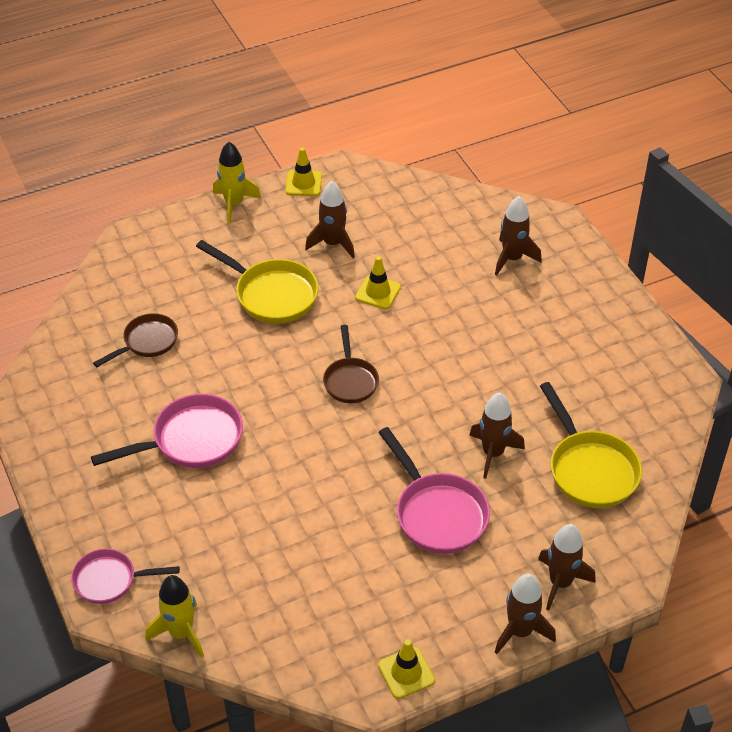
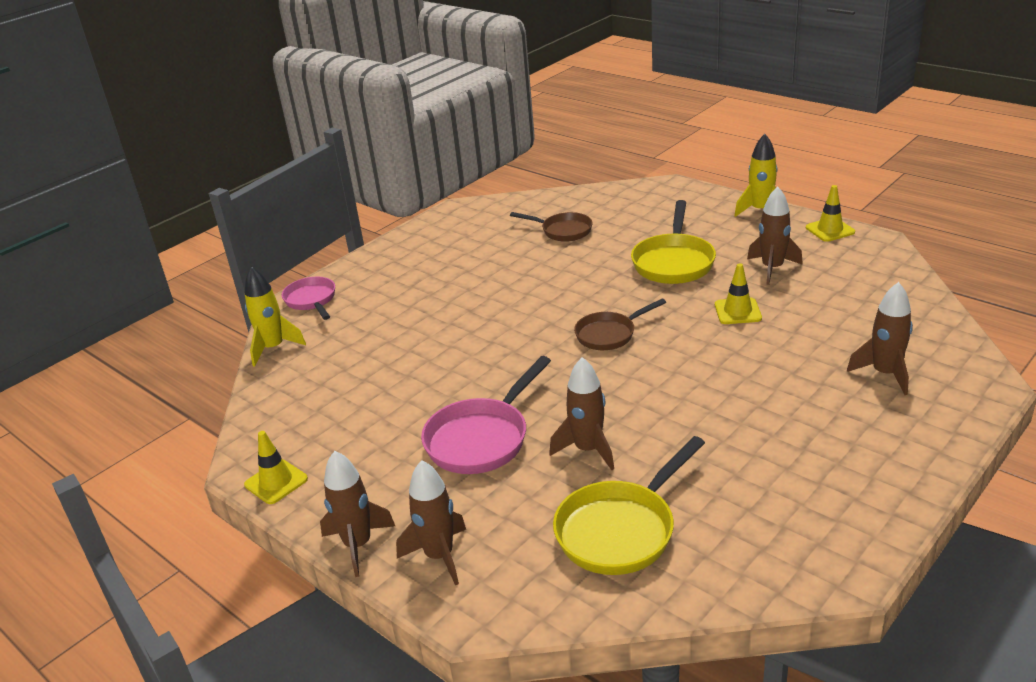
camera: 70 degrees right, 15 degrees down
(191, 440) = (475, 284): pink pan -> none

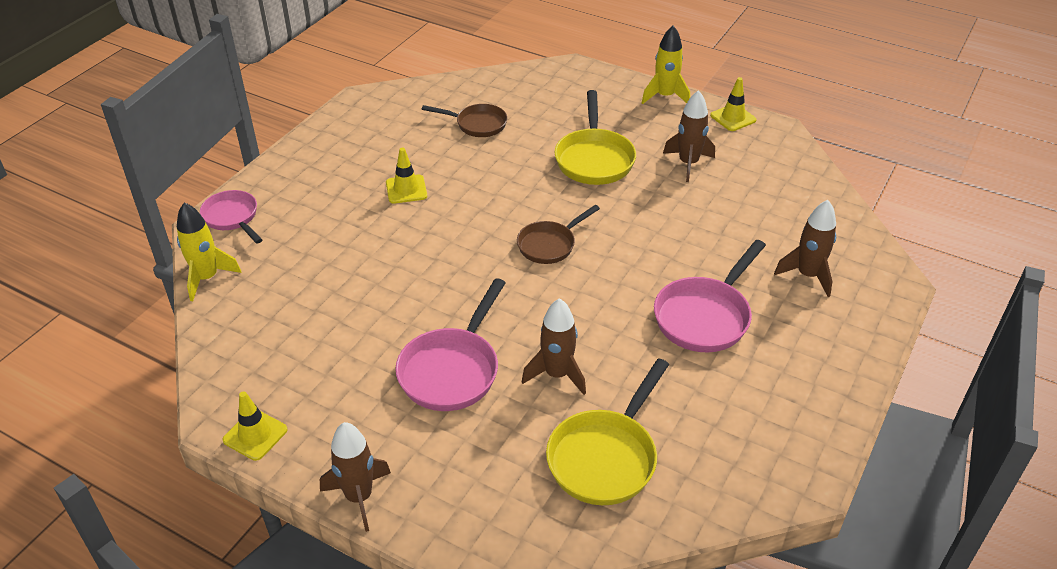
camera: 15 degrees left, 10 degrees up
(439, 556) = (442, 501): brown rocket -> none
(737, 311) = (665, 213): yellow traffic cone -> yellow traffic cone (406, 189)
(760, 406) = (705, 316): none -> pink pan

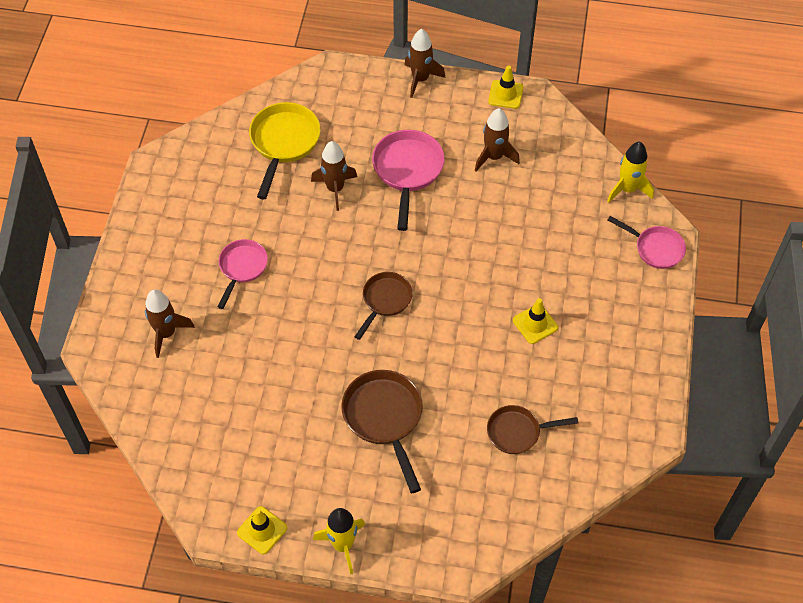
camera: 160 degrees right, 15 degrees up
(594, 159) = (384, 418): yellow pan -> brown pan
(688, 163) = (293, 441): brown rocket -> brown rocket (494, 157)
(705, 316) = (242, 268): pink pan -> pink pan, size x0.65

